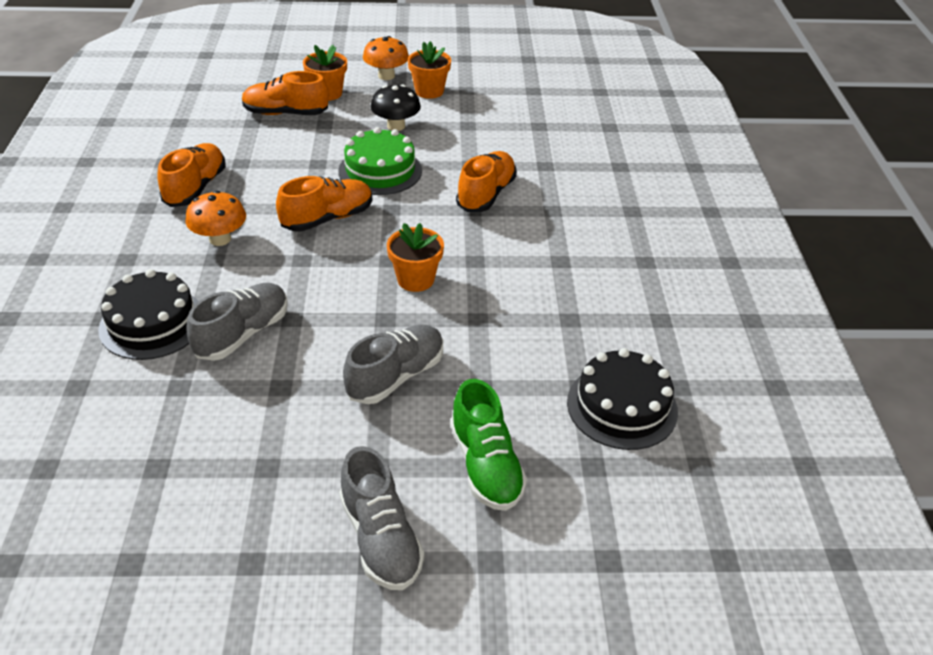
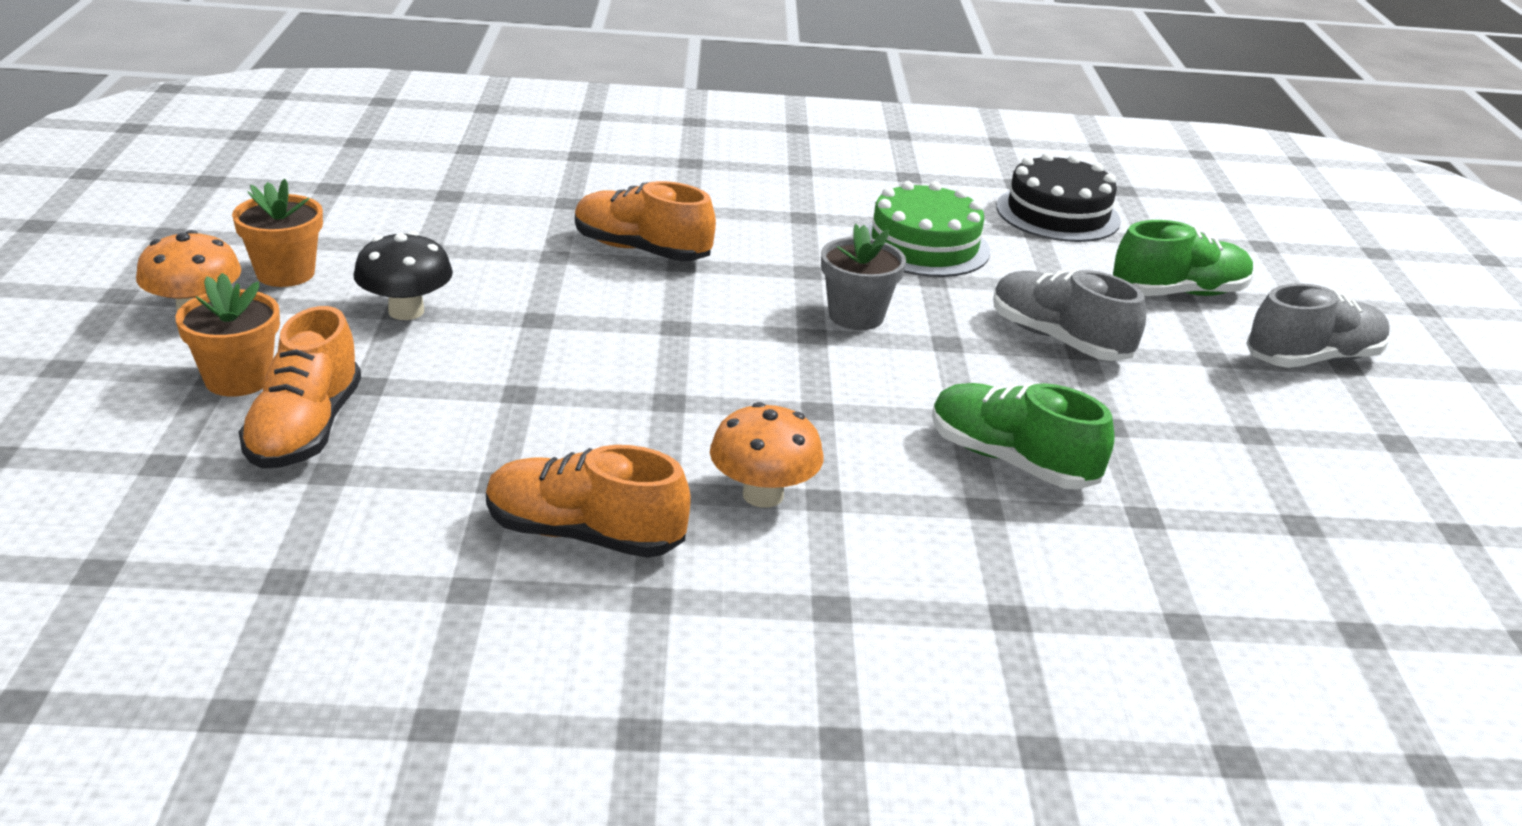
camera: 90 degrees left, 10 degrees down
(152, 323) = (1009, 555): black cake -> none
(243, 334) = (1011, 461): grey shoe -> green shoe
(327, 218) = (701, 384): orange shoe -> none
(380, 171) = (557, 332): green cake -> green cake (924, 246)
(415, 279) = (856, 316): orange flower pot -> grey flower pot

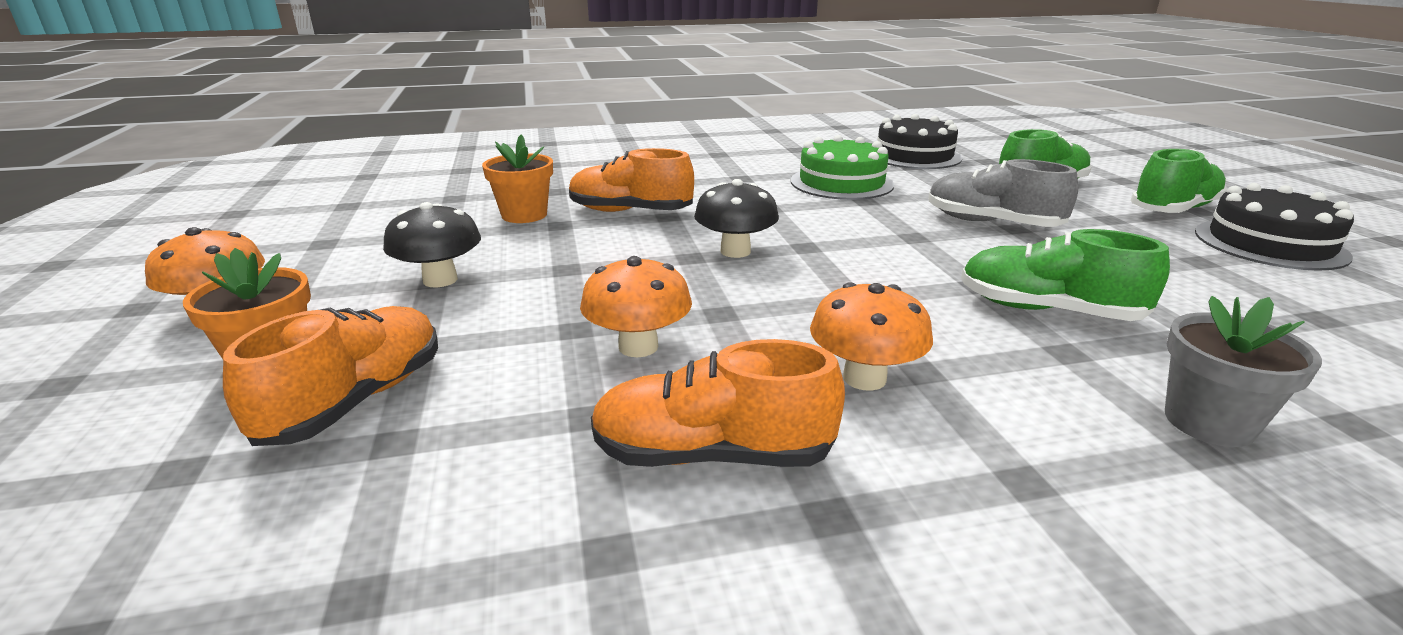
camera: 10 degrees left, 5 degrees down
(285, 273) = (314, 268): orange flower pot -> orange flower pot (524, 215)
(305, 429) = (356, 400): orange shoe -> orange shoe turned 150 degrees counterclockwise
(570, 423) = (638, 347): none -> orange mushroom
(729, 328) = (735, 251): none -> black mushroom
(856, 316) = (829, 230): grey flower pot -> grey flower pot (1209, 422)
(1312, 359) = (1174, 210): grey shoe -> green shoe
(1371, 427) = (1269, 244): none -> black cake

